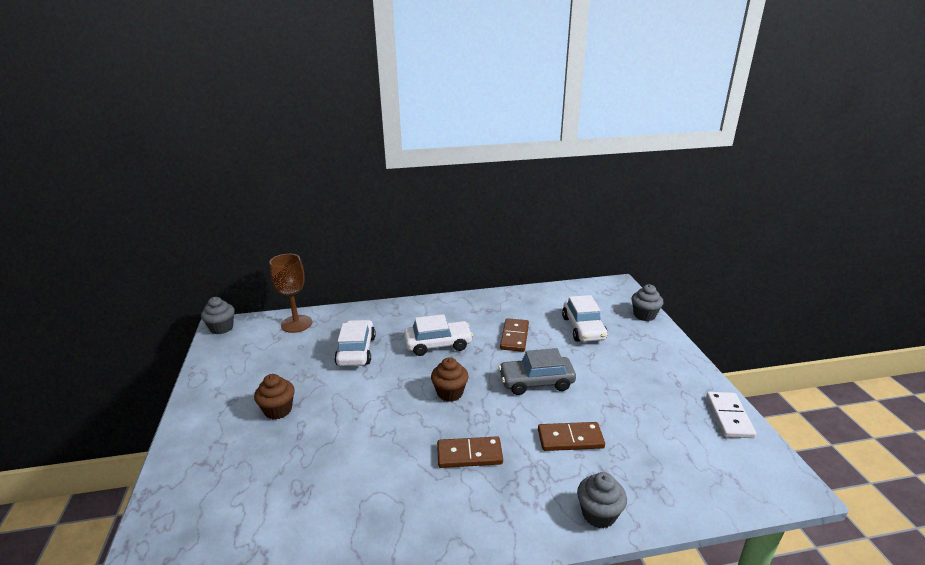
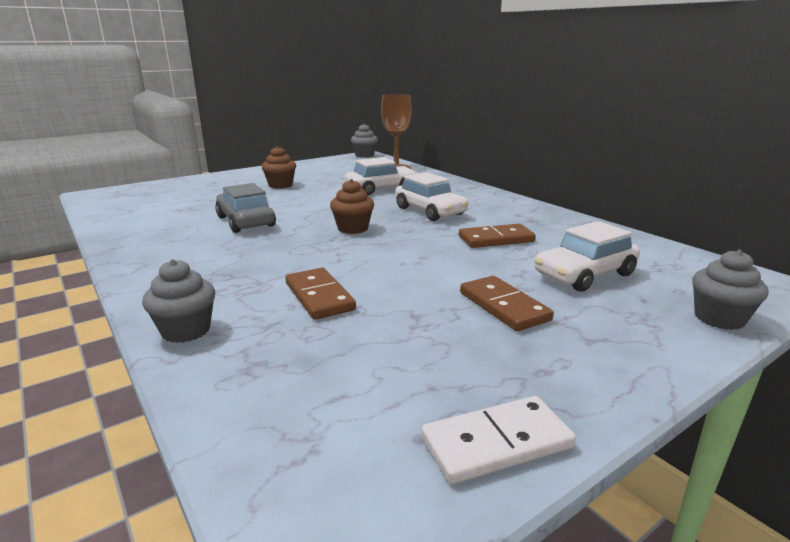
camera: 65 degrees right, 5 degrees down
(469, 454) = (261, 251): brown domino -> brown domino (504, 306)
(536, 382) = (416, 263): grey car -> grey car (245, 221)

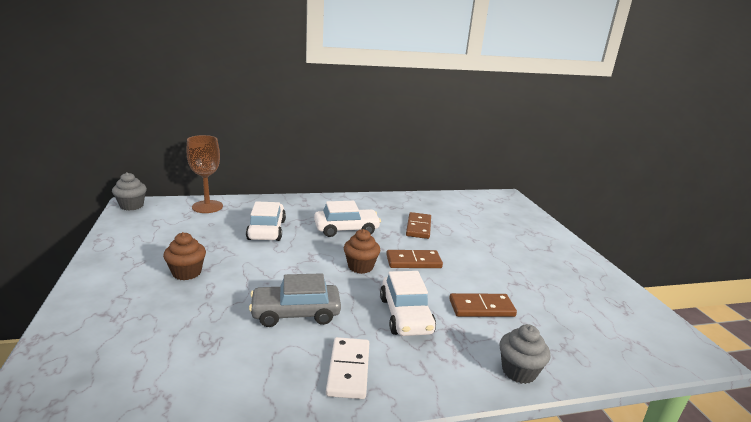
camera: 70 degrees left, 0 degrees up
(496, 443) = (626, 296): white domino -> white domino (348, 370)
(504, 306) = (511, 256): brown domino -> brown domino (413, 261)
(584, 274) = (481, 224): white car -> white car (405, 315)
(719, 318) = (535, 218): grey cupcake -> none

